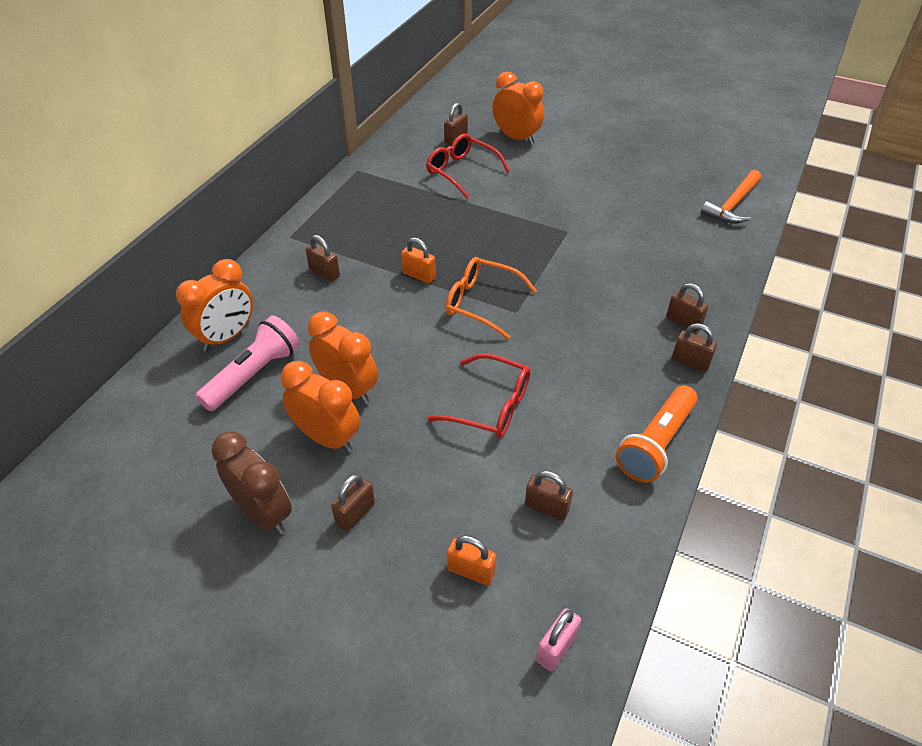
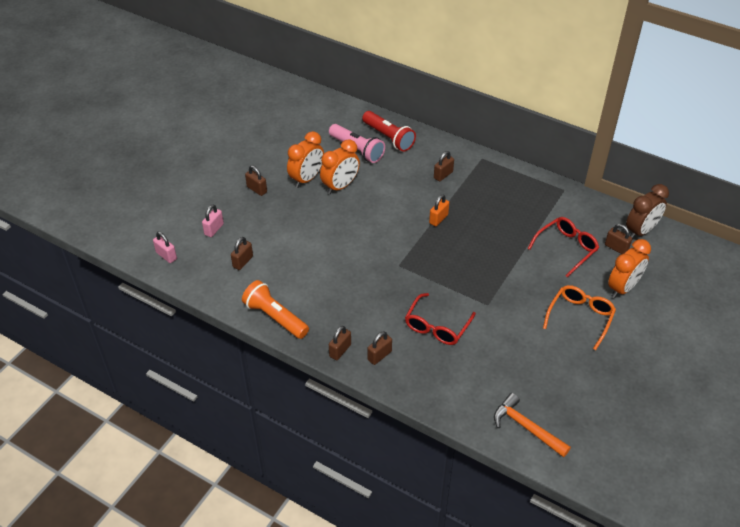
camera: 95 degrees right, 0 degrees up
(227, 337) = (388, 137): orange clock -> red flashlight
(263, 513) = (264, 158): brown clock -> brown clock (640, 231)
(471, 571) = (214, 229): orange padlock -> pink padlock
(481, 303) = (408, 248): orange glasses -> orange glasses (580, 317)
(491, 406) = (318, 245): red glasses -> red glasses (437, 326)

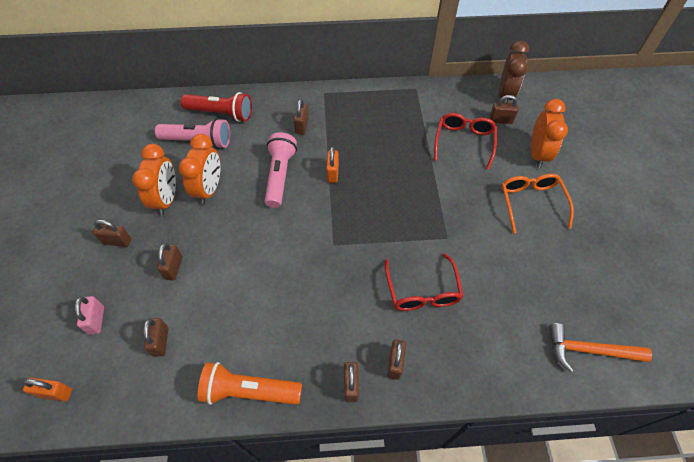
camera: 35 degrees left, 10 degrees up
(166, 256) = (55, 393): pink padlock -> orange padlock
(280, 224) = (174, 268): none -> brown padlock
(397, 202) = (280, 176): none -> pink flashlight

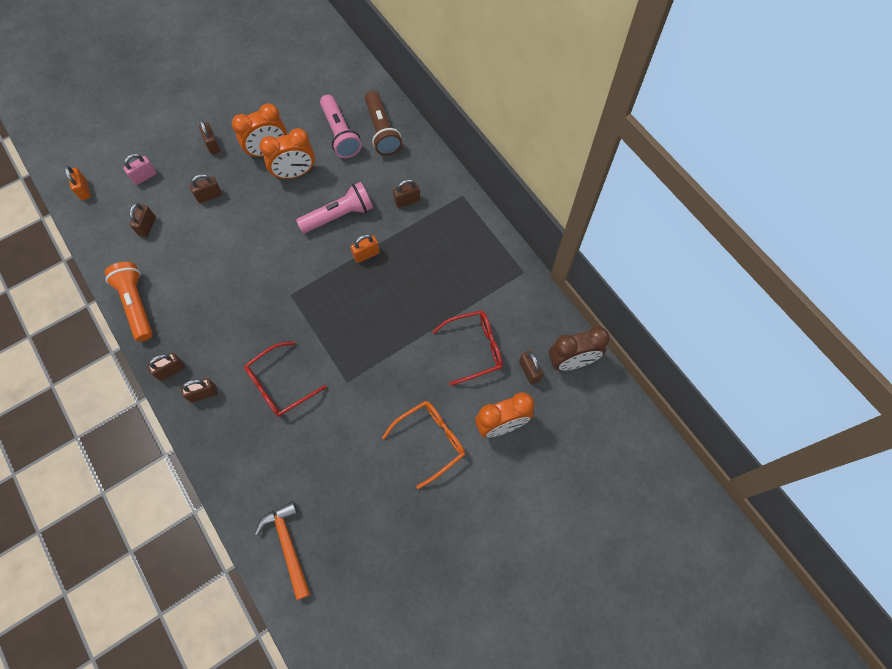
camera: 60 degrees right, 10 degrees up
(161, 341) = (147, 226): brown padlock -> brown padlock turned 45 degrees counterclockwise
(221, 113) = (382, 131): red flashlight -> brown flashlight

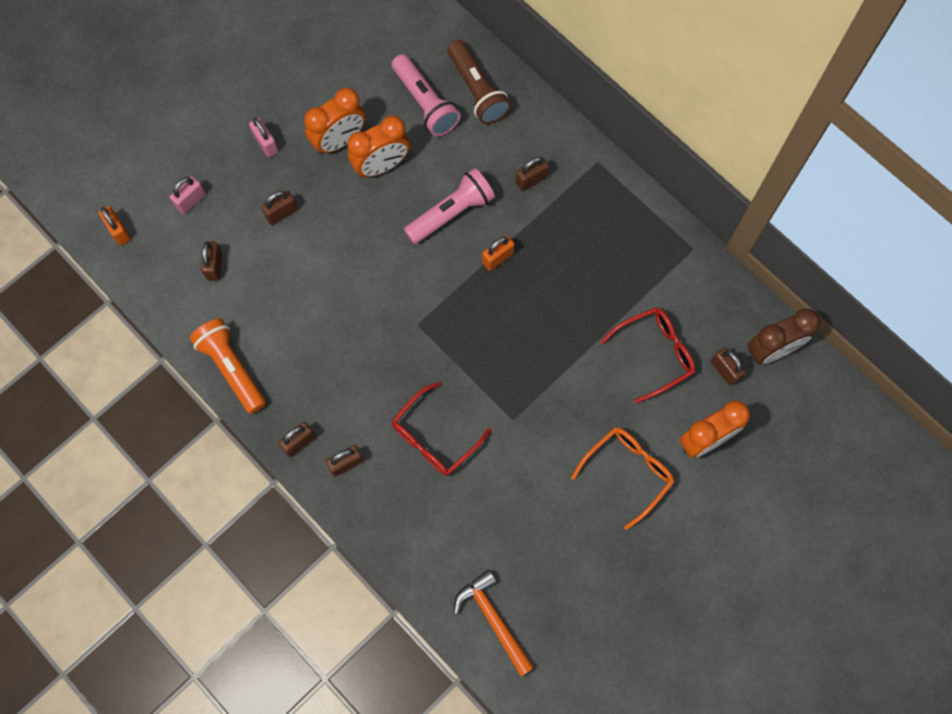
camera: 10 degrees left, 5 degrees up
(213, 145) = (266, 144): brown padlock -> pink padlock

